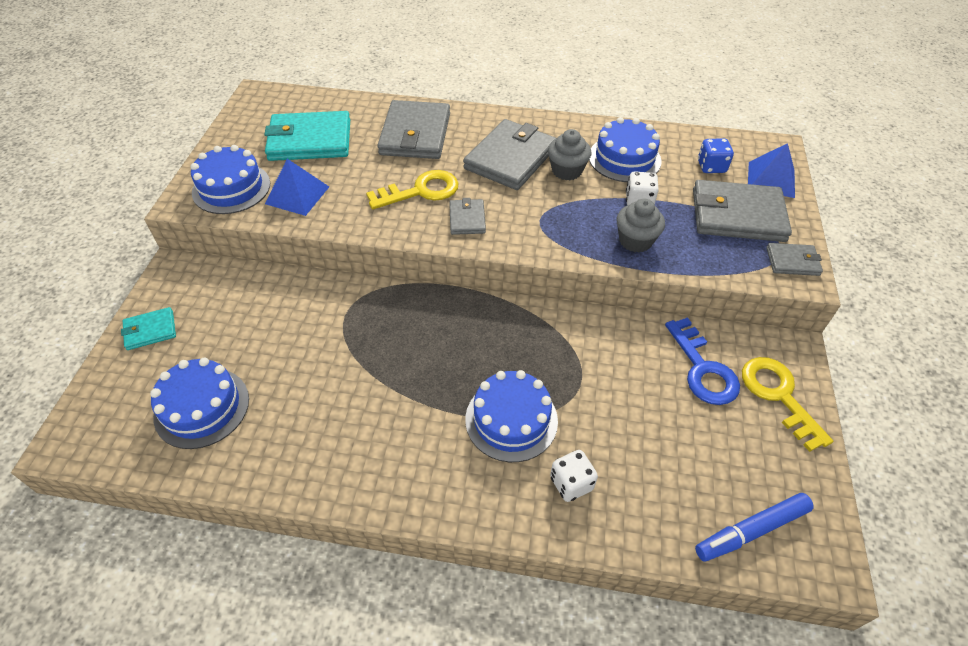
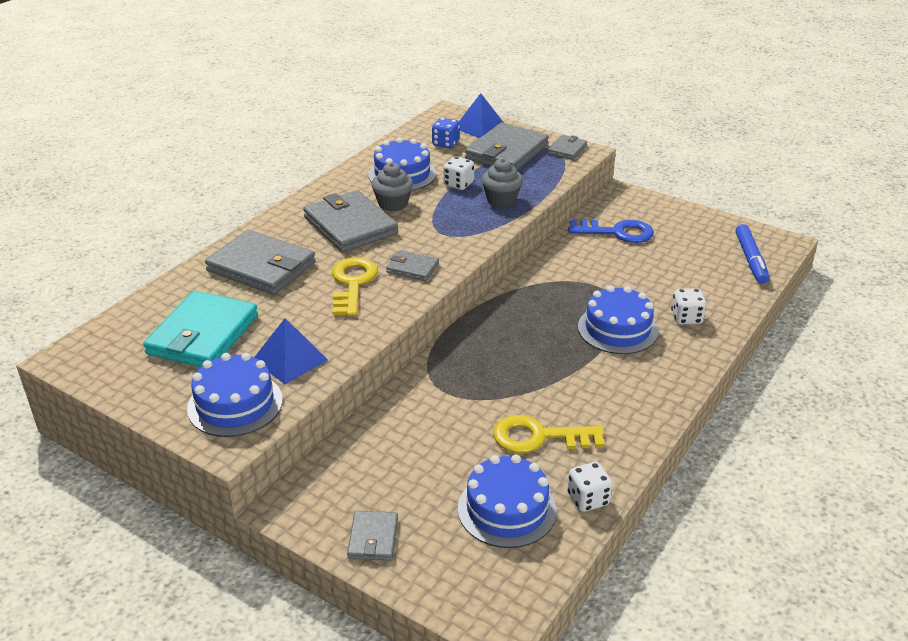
camera: 65 degrees left, 15 degrees down
(150, 330) = (373, 538): turquoise wallet -> grey wallet
(229, 467) = (588, 499): none -> white dice
(778, 395) = (655, 213): yellow key -> yellow key (539, 437)

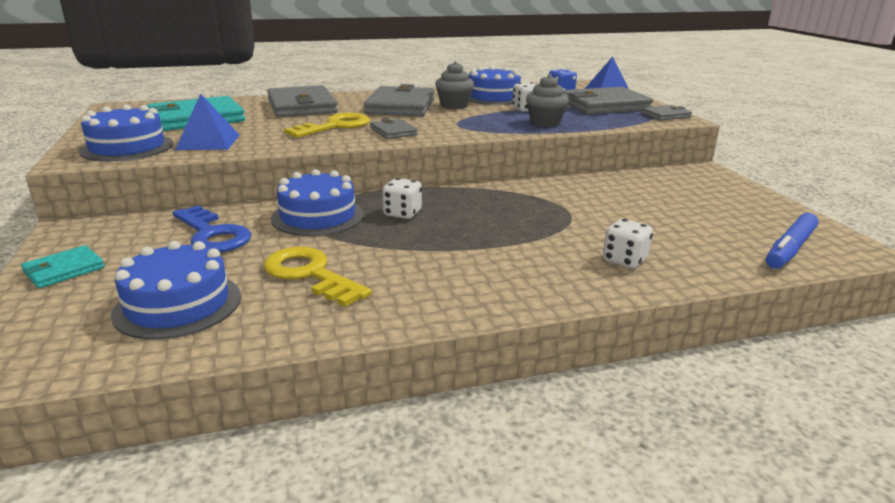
camera: 40 degrees right, 10 degrees down
(373, 538) = (64, 270): grey wallet -> turquoise wallet
(588, 499) = (250, 336): white dice -> white dice (402, 213)
(617, 232) = (654, 188): blue key -> blue key (212, 235)
(617, 329) = (532, 240): blue cake -> blue cake (318, 216)

